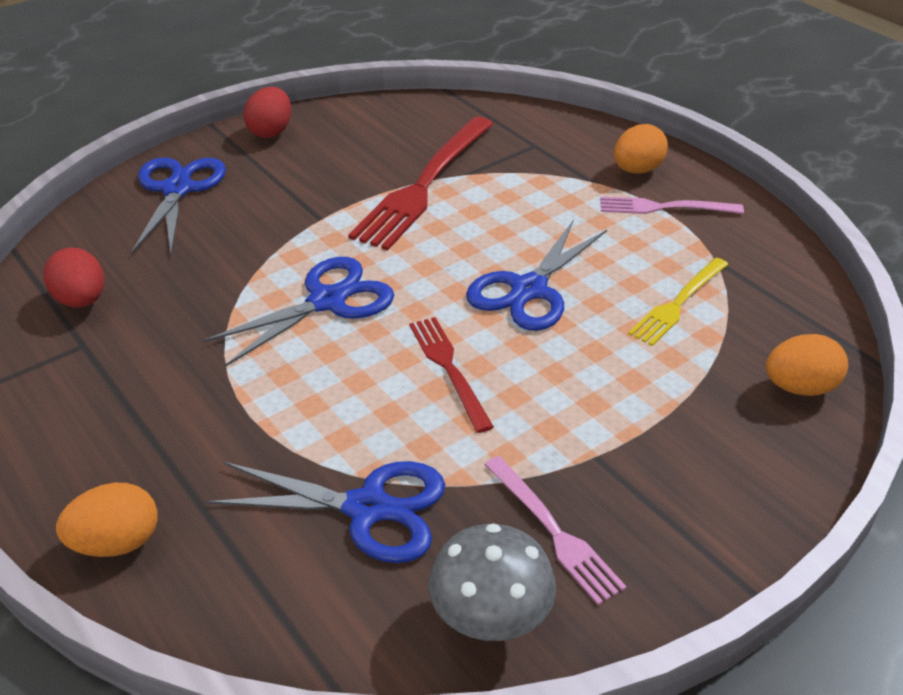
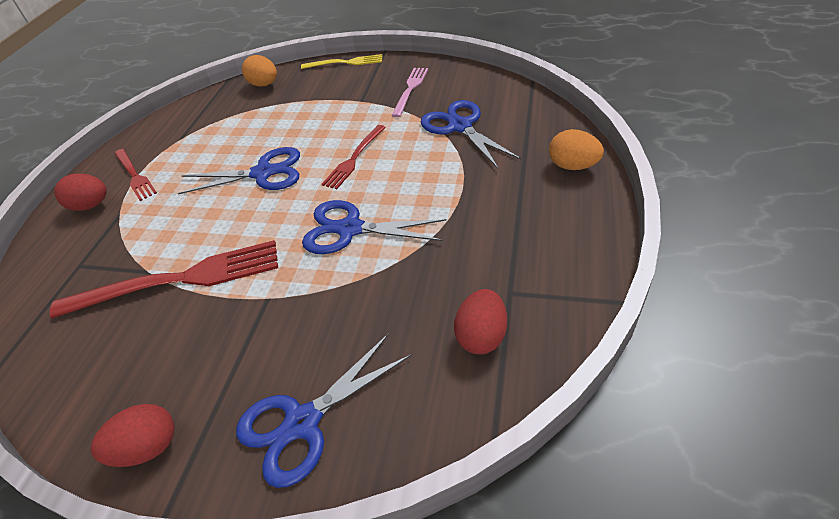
camera: 125 degrees left, 5 degrees up
(490, 620) = (464, 80): grey mushroom -> none
(637, 170) = (91, 206): orange egg -> red egg
(664, 207) = (134, 175): pink fork -> red fork
(678, 303) = (231, 131): yellow fork -> yellow fork (345, 63)

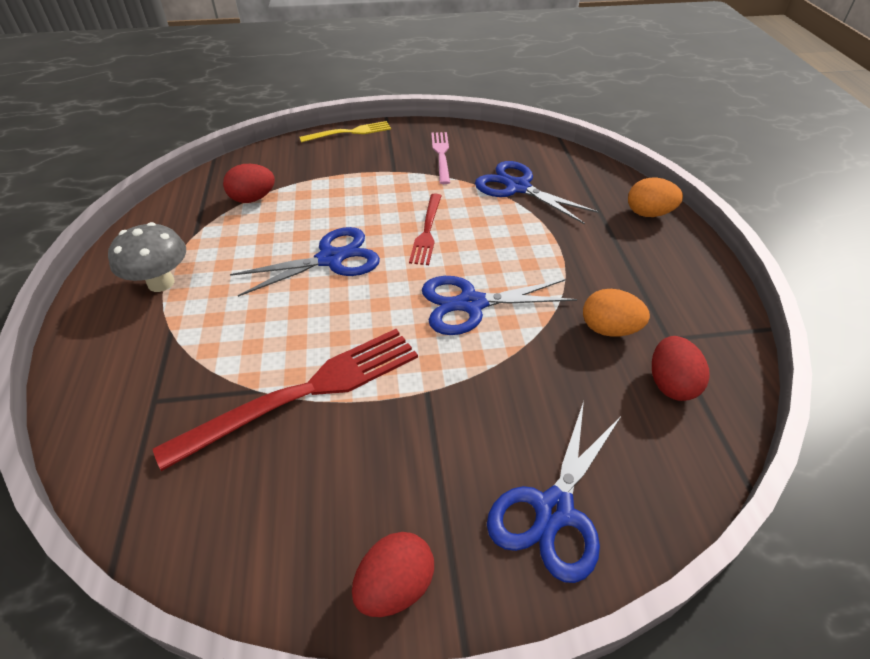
camera: 25 degrees left, 0 degrees up
(91, 206) = (122, 327): red egg -> red egg (253, 199)
(134, 175) = (161, 283): red fork -> grey mushroom
(264, 84) = (266, 162): orange egg -> orange egg (609, 329)

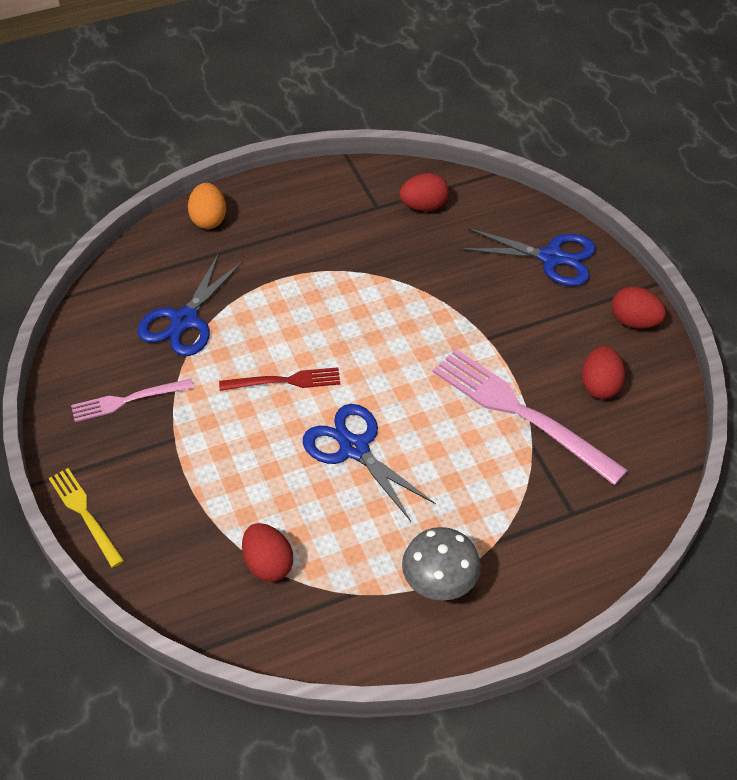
camera: 105 degrees left, 5 degrees up
(302, 491) = (600, 385): none -> red egg
(305, 393) = (521, 412): red fork -> pink fork
(471, 304) = (381, 328): blue scissors -> none
(609, 329) = (379, 240): orange egg -> none

